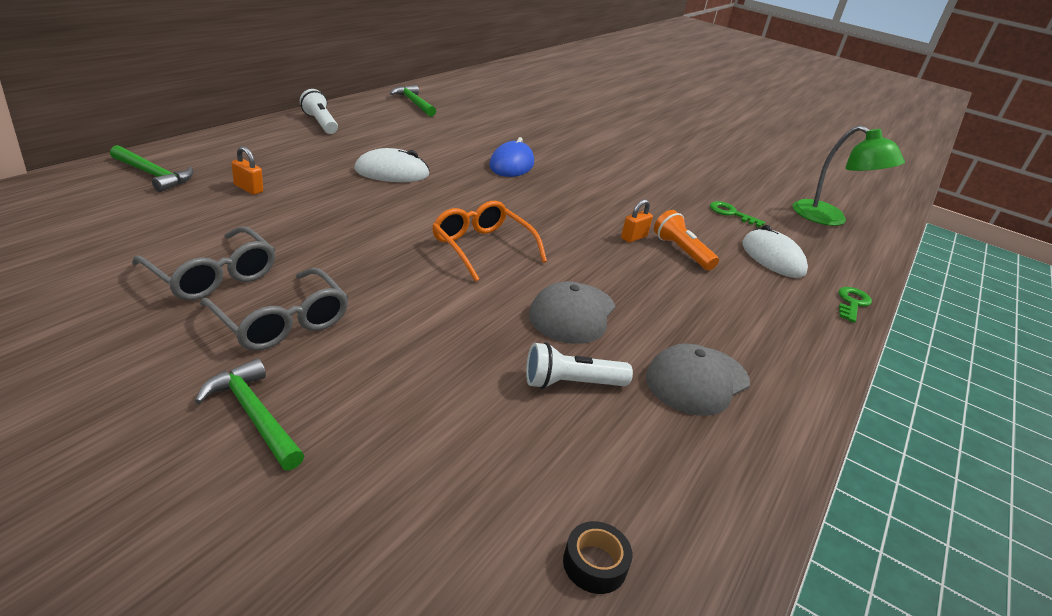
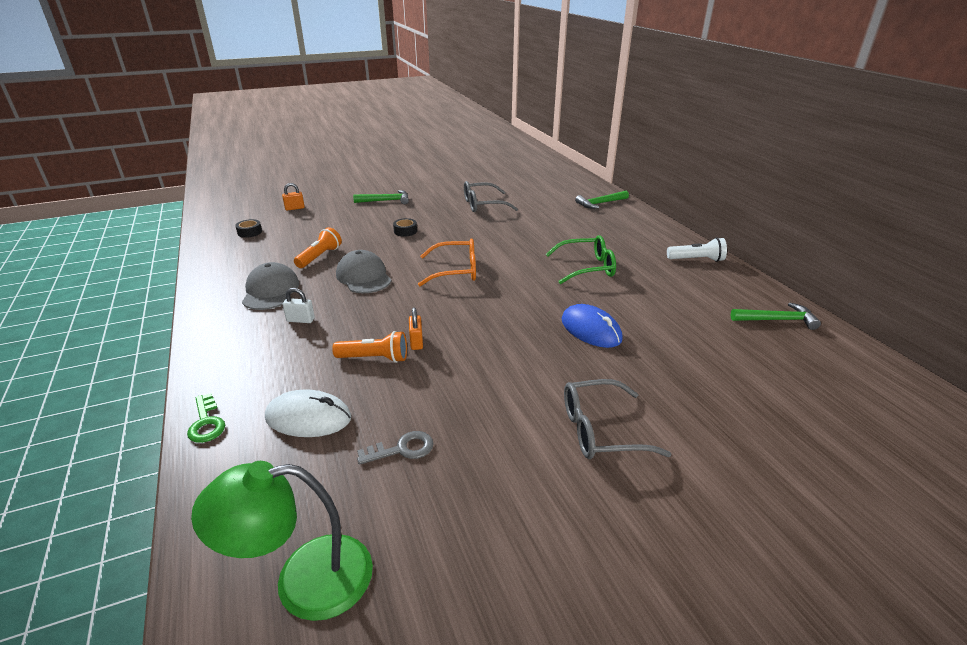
camera: 130 degrees right, 0 degrees up
(248, 188) = (574, 221): orange padlock -> orange padlock (295, 208)
(281, 322) = (435, 211): grey glasses -> grey glasses (600, 430)
(392, 172) = (587, 267): white mouse -> green glasses
(399, 327) = (405, 231): none -> black tape
(571, 383) = (319, 257): white flashlight -> orange flashlight
(703, 321) = (300, 320): none -> white padlock
(731, 213) = (402, 449): green key -> grey key

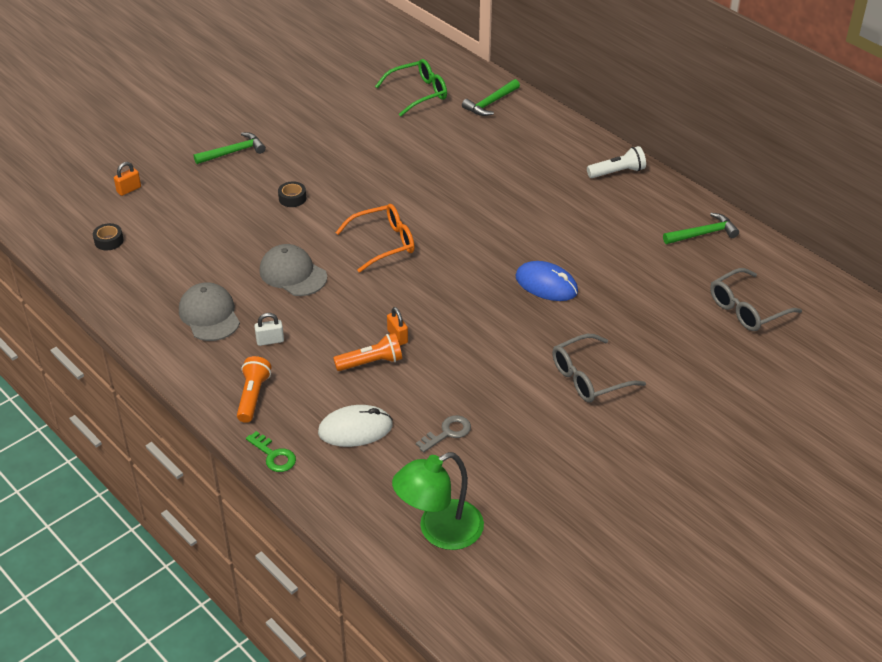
camera: 20 degrees left, 10 degrees up
(319, 257) = (223, 258): orange flashlight -> orange flashlight (253, 396)
(483, 205) = (356, 134): grey glasses -> grey glasses (747, 309)
(587, 267) = (514, 208): green glasses -> green glasses (418, 93)

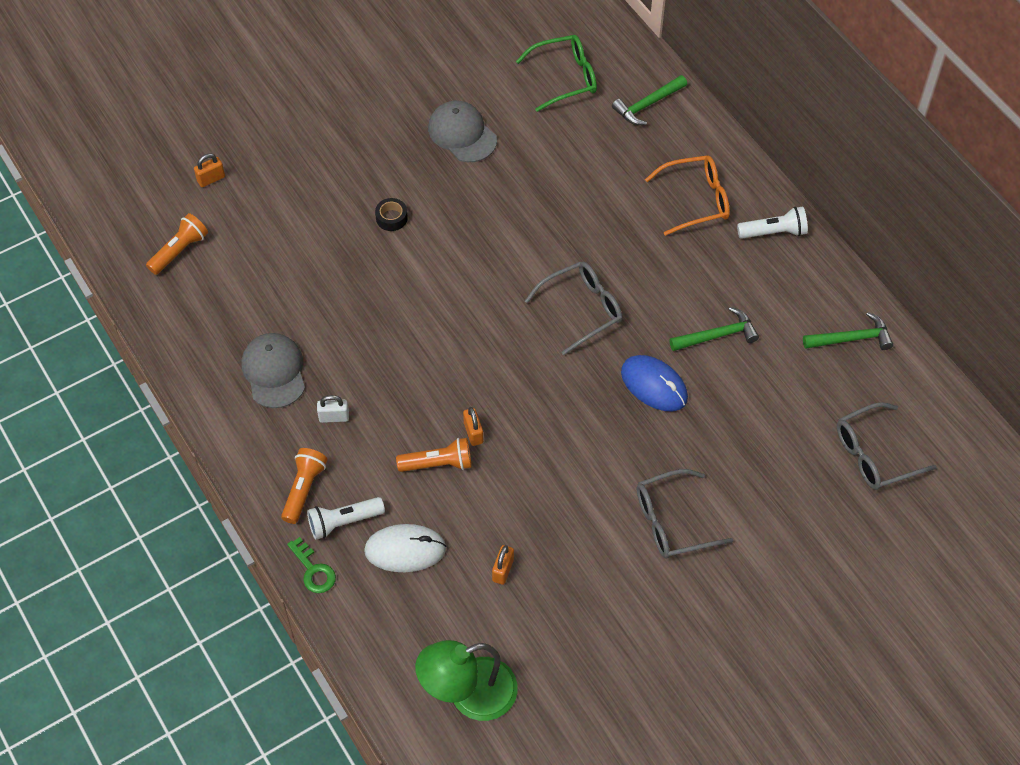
camera: 10 degrees right, 15 degrees up
(109, 241) = (179, 251): black tape -> orange flashlight
(233, 152) = (336, 139): green hammer -> green hammer (717, 335)
(293, 274) = (374, 327): grey cap -> grey cap (462, 134)
(294, 416) = (343, 522): none -> white flashlight
(383, 243) = (482, 299): orange glasses -> orange glasses (696, 200)
(448, 432) = (503, 570): grey key -> orange padlock
(471, 240) = (582, 309): none -> grey glasses

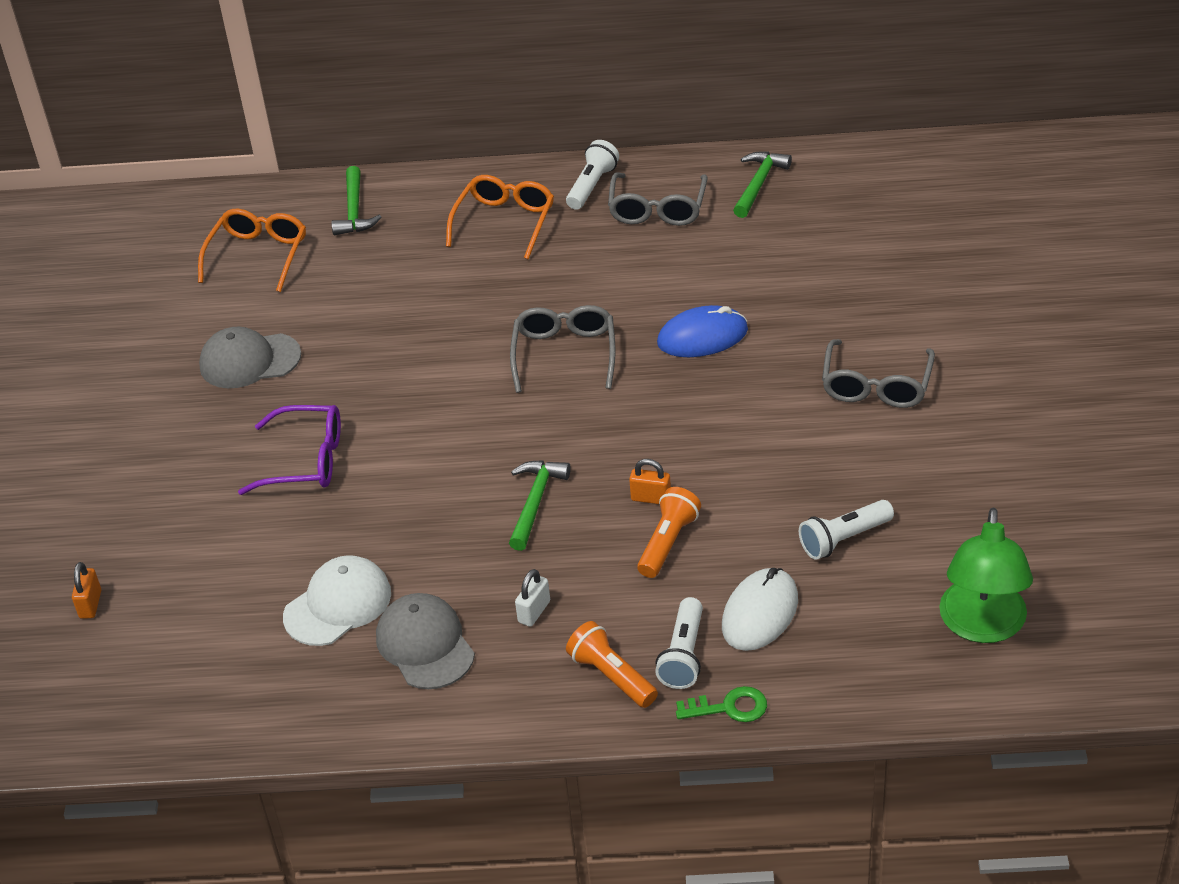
camera: 55 degrees left, 15 degrees down
(179, 251) = (167, 674): orange flashlight -> none
(274, 371) = (425, 644): grey cap -> grey cap turned 45 degrees clockwise
(281, 306) = (338, 604): none -> white cap
(391, 218) = (306, 460): black tape -> purple glasses
(503, 570) = (844, 539): orange padlock -> white flashlight
(565, 78) = (258, 255): green glasses -> orange glasses
(717, 335) = (680, 269): green hammer -> green hammer (535, 502)
(874, 454) = (900, 220): grey glasses -> grey glasses (657, 209)

